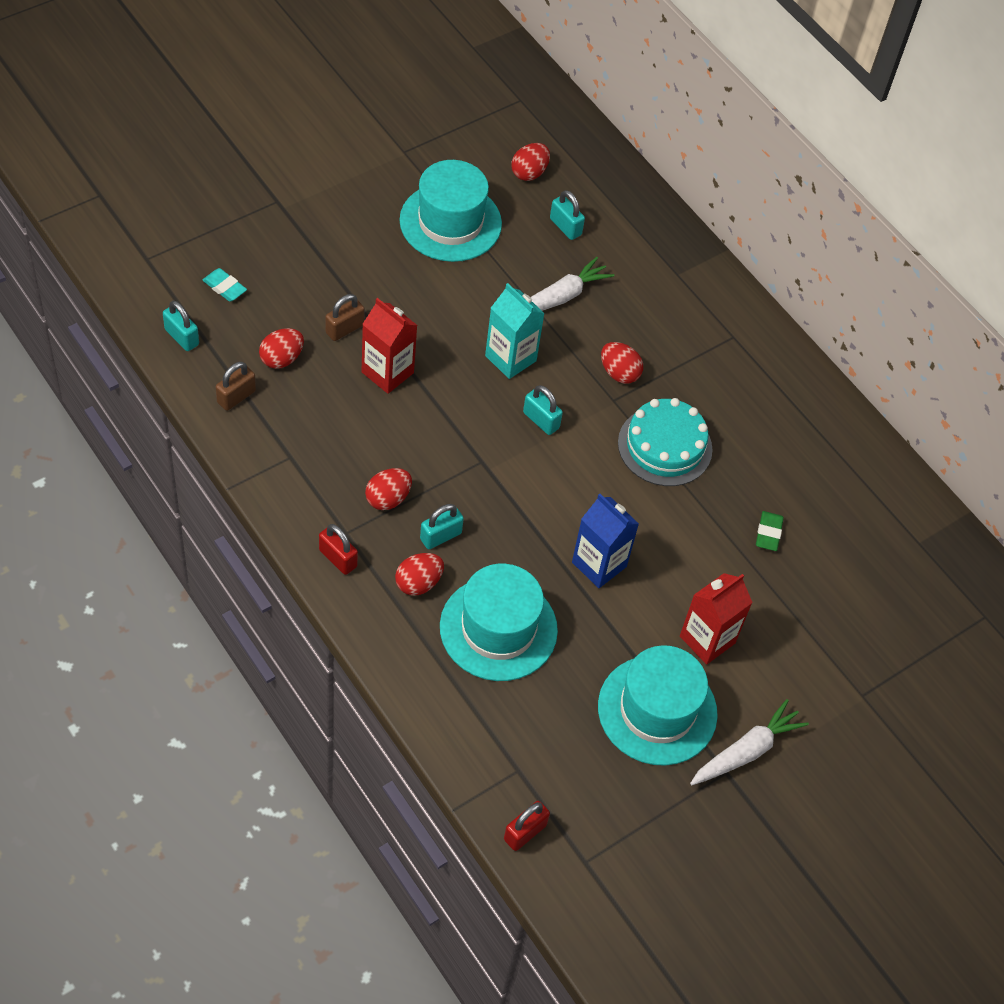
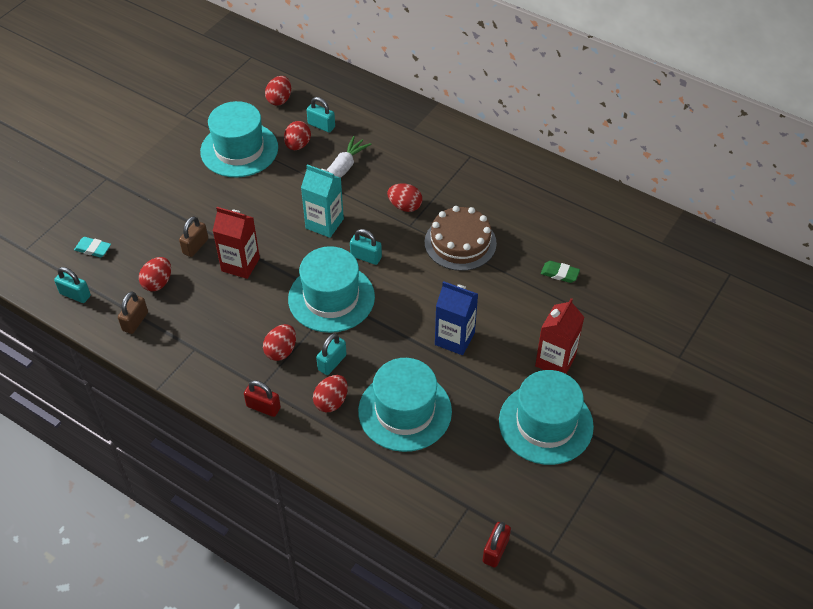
camera: 15 degrees left, 5 degrees down
(476, 456) = (331, 298): none -> turquoise hat
(524, 243) = (298, 145): none -> red egg
(665, 446) = (460, 242): turquoise cake -> brown cake
(746, 751) = (621, 427): white carrot -> none
(768, 533) = (559, 273): green eraser -> green eraser turned 60 degrees counterclockwise

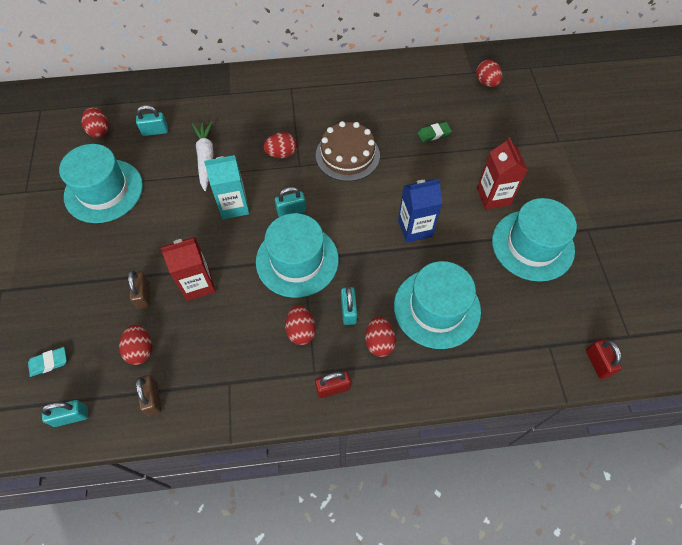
camera: 40 degrees left, 10 degrees up
(298, 145) = (151, 158): red egg -> red egg (486, 82)

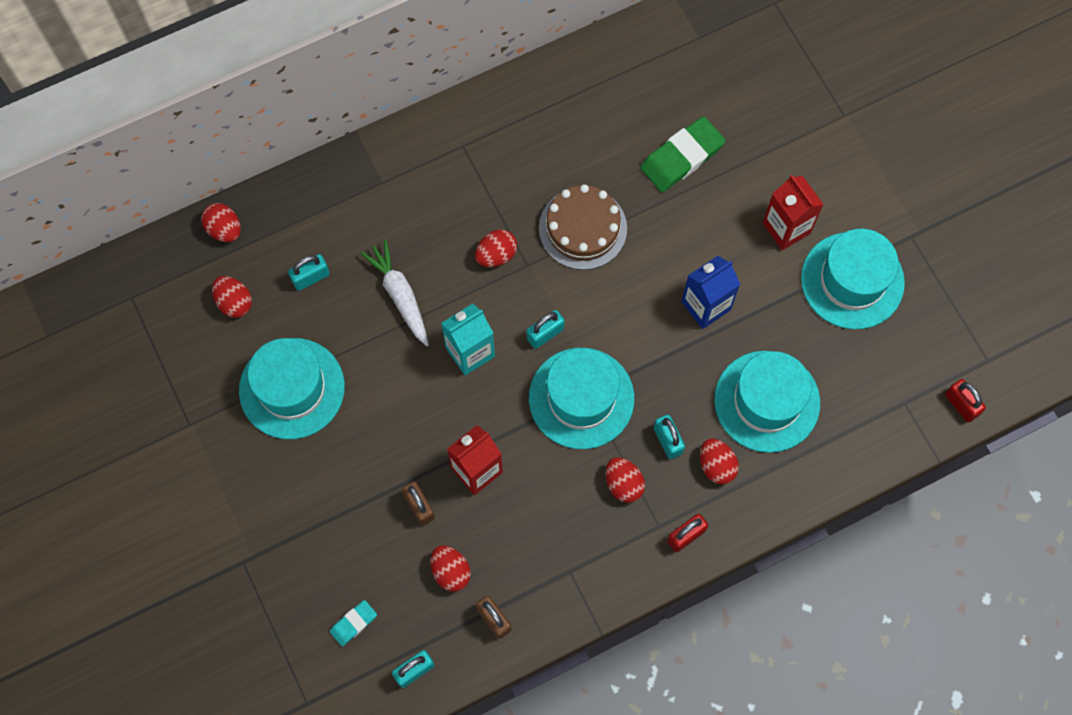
camera: 20 degrees left, 10 degrees up
(434, 134) = (682, 157): green eraser -> green eraser, size x1.91
(486, 82) = (724, 49): red egg -> red egg (224, 229)

